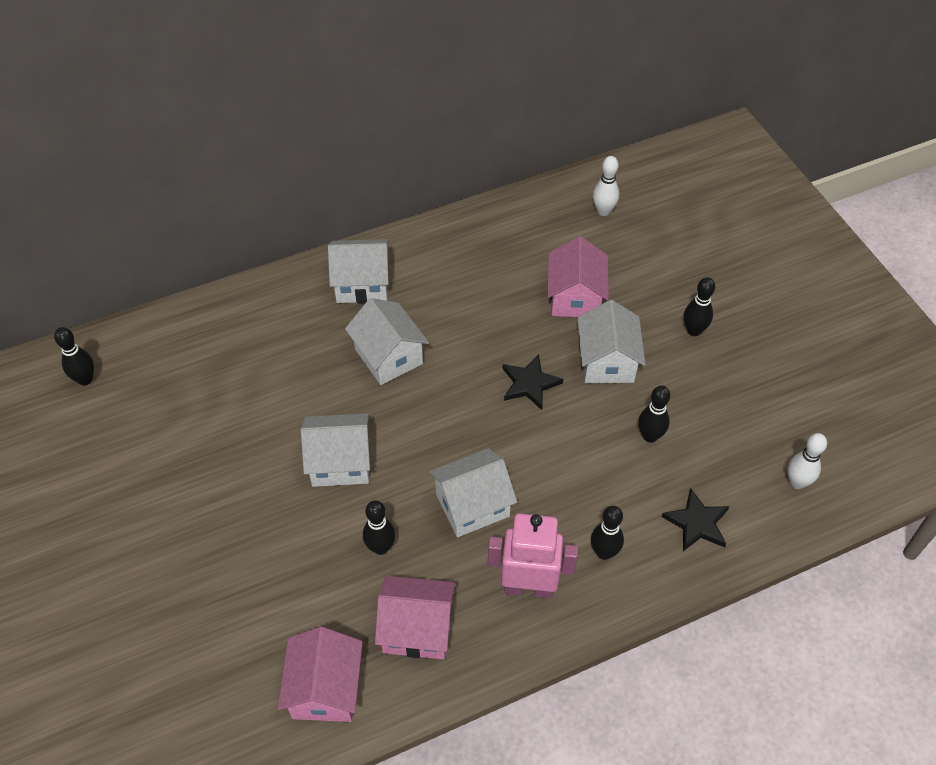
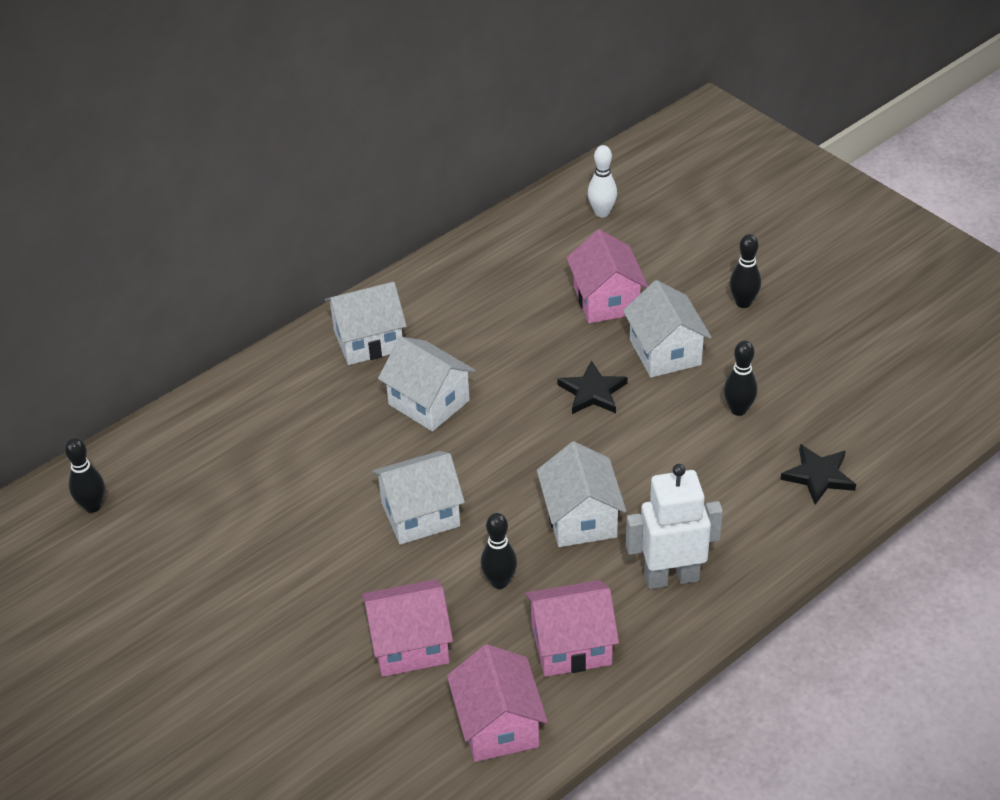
camera: 15 degrees left, 10 degrees down
(283, 586) = (410, 645): none -> pink house
(472, 505) = (580, 518): white house -> white house turned 60 degrees counterclockwise
(528, 587) = (671, 577): pink robot -> white robot
(604, 552) = (735, 526): black bowling pin -> none
(797, 482) = (903, 415): white bowling pin -> none

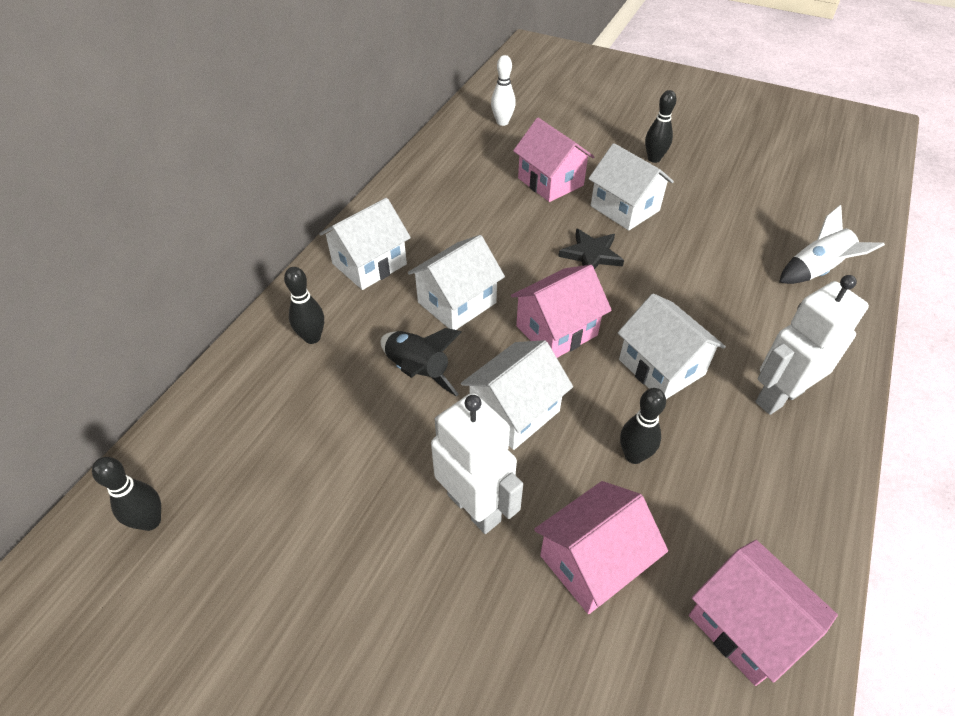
camera: 25 degrees left, 5 degrees up
(341, 576) = (474, 507): none -> white robot
(357, 455) = (418, 371): none -> black rocket
(429, 402) = (457, 302): white house -> white house turned 60 degrees counterclockwise
(571, 645) = (746, 499): pink house -> pink house (556, 330)
(738, 410) = (714, 236): black bowling pin -> black bowling pin (312, 337)
(818, 476) = (816, 271): black star -> white rocket

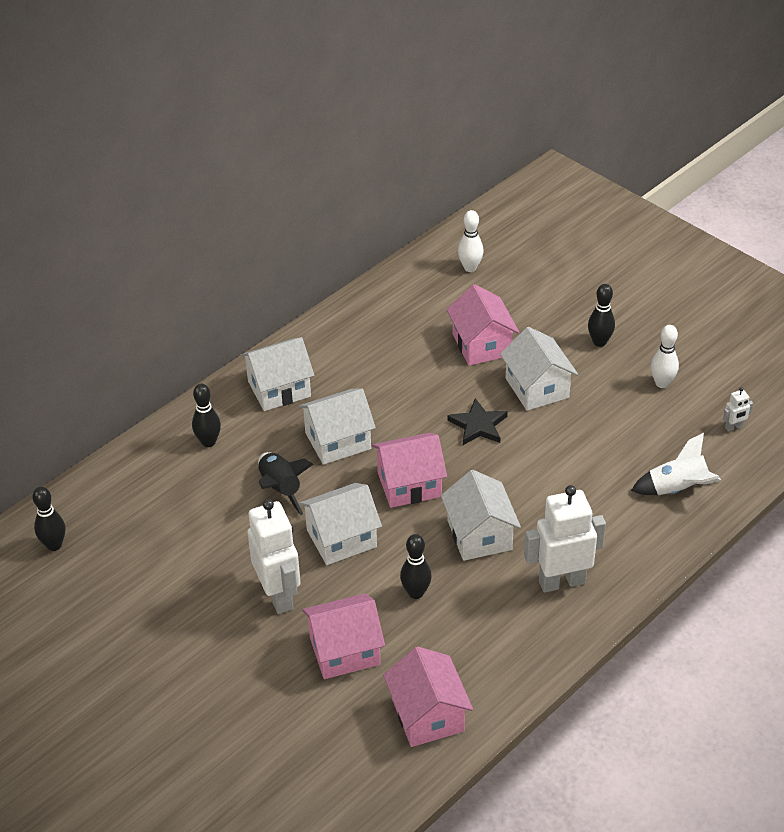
camera: 20 degrees right, 5 degrees down
(731, 181) = (662, 383): none -> white bowling pin
(820, 204) = (734, 427): none -> white robot

